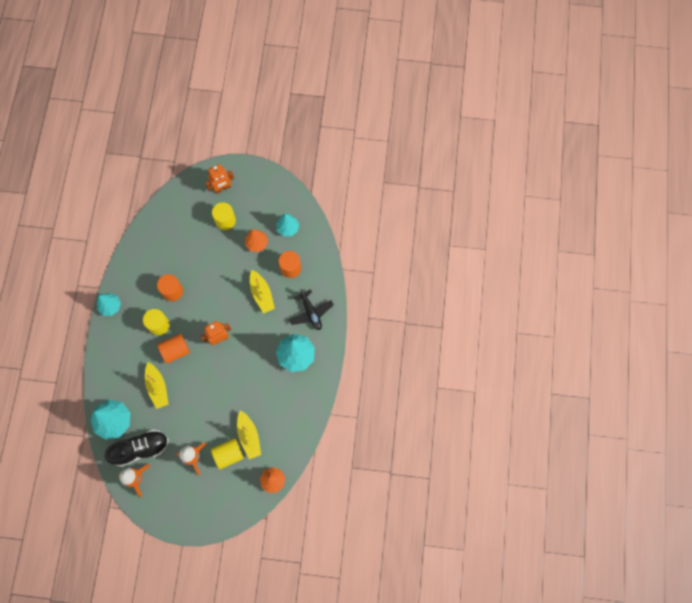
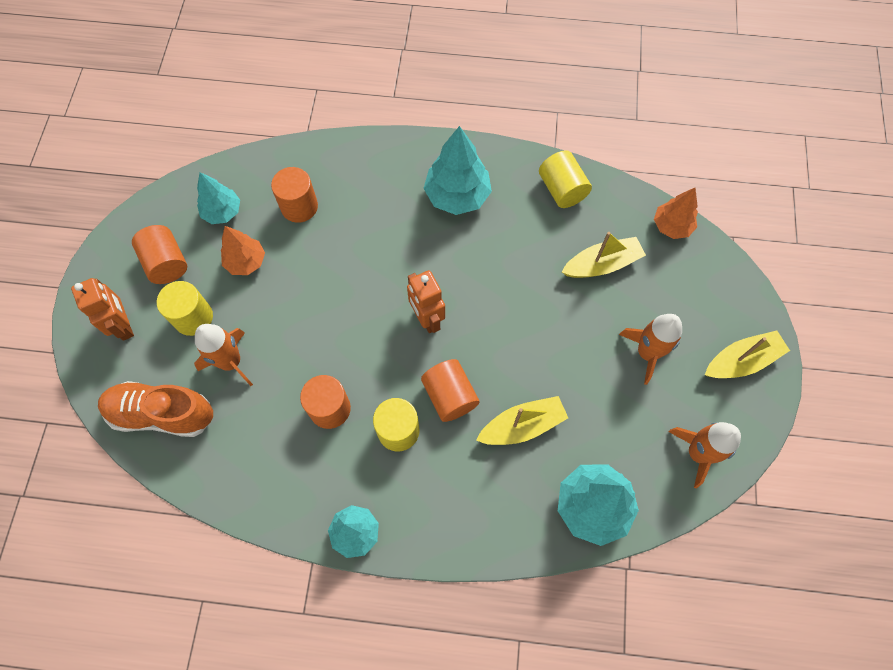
camera: 90 degrees left, 5 degrees down
(140, 449) = (642, 450): black shoe -> none
(174, 212) = (162, 414): none -> orange shoe
(200, 241) = (231, 362): none -> orange rocket
(228, 454) = (636, 296): yellow cylinder -> yellow cylinder (562, 189)
(257, 203) = (166, 263): none -> orange cylinder
(262, 294) = (345, 251): yellow boat -> yellow boat (741, 361)
(311, 312) = (382, 175): black plane -> none

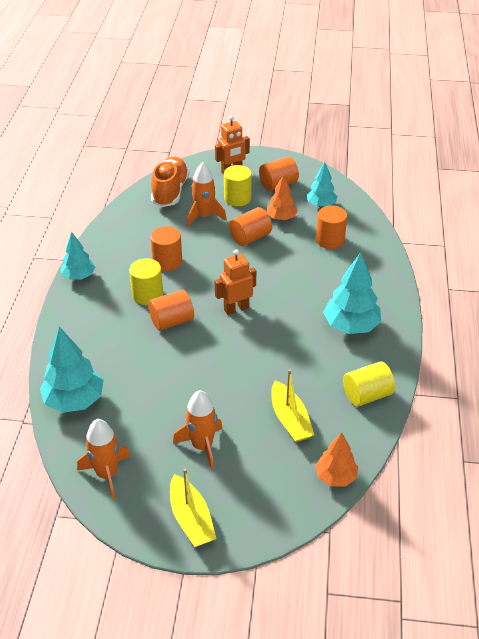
camera: 90 degrees right, 25 degrees down
(285, 301) = (250, 237): none -> orange cylinder
(522, 426) = (144, 361): yellow boat -> none

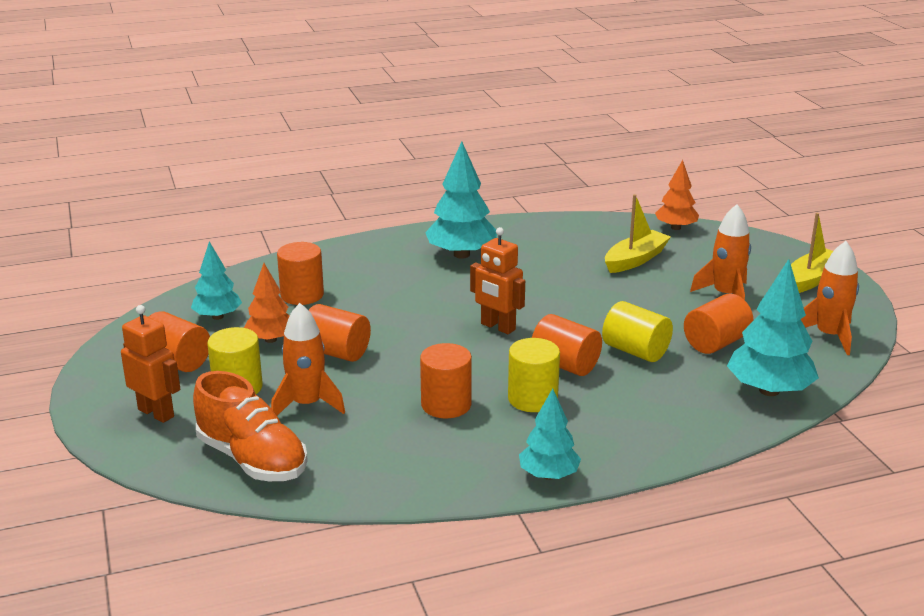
camera: 115 degrees left, 15 degrees down
(144, 404) = (716, 343): none -> orange cylinder
(170, 191) = (252, 459): orange shoe -> orange shoe turned 120 degrees counterclockwise
(367, 395) = (558, 230): yellow cylinder -> yellow cylinder (635, 351)

